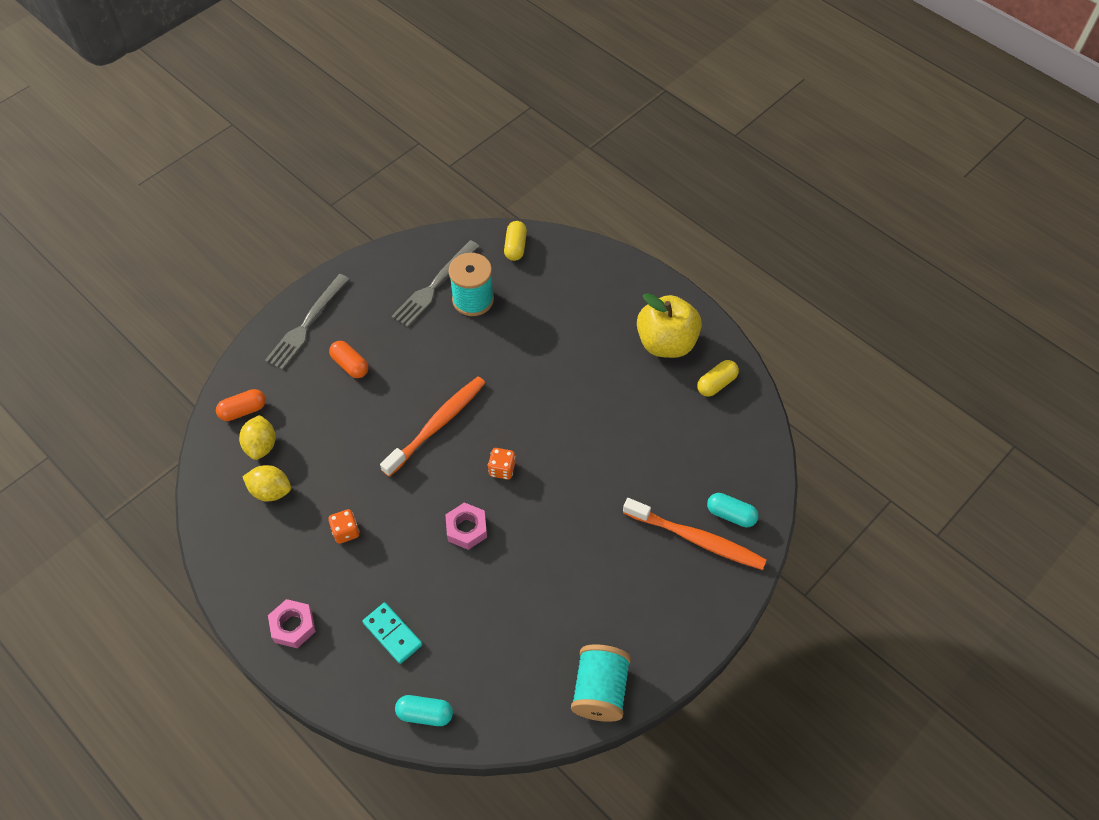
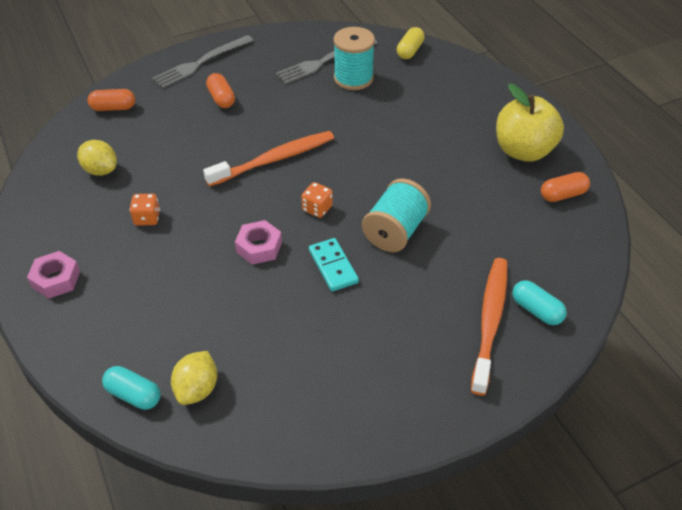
camera: 20 degrees right, 10 degrees down
(261, 446) = (113, 136): yellow lemon -> yellow lemon (197, 389)
(392, 634) = (142, 314): turquoise domino -> turquoise domino (333, 266)
(600, 690) = (324, 432): turquoise spool -> turquoise spool (395, 231)
(696, 539) = (490, 321): orange toothbrush -> orange toothbrush turned 120 degrees counterclockwise
(716, 384) = (563, 195): yellow capsule -> orange capsule

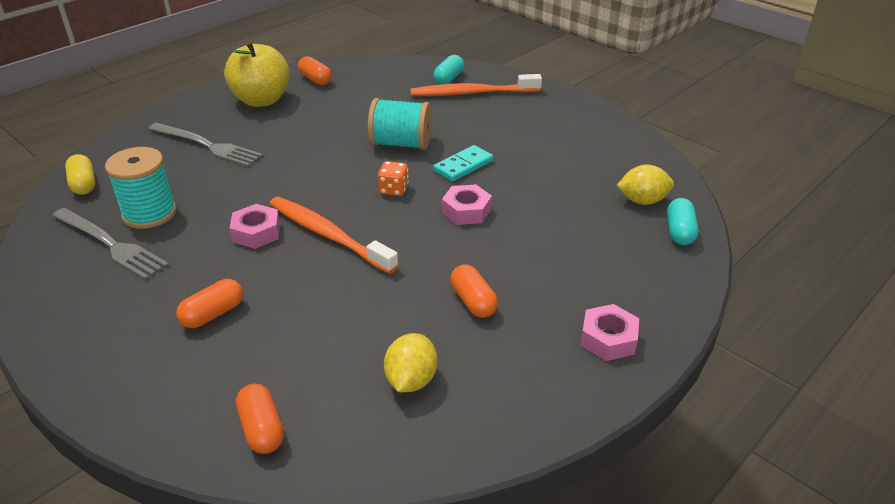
camera: 110 degrees left, 10 degrees down
(147, 218) = (473, 301): orange dice -> orange capsule
(201, 63) = (118, 366): grey fork -> grey fork (207, 145)
(299, 125) = (256, 232): none -> pink nut
(410, 51) = (83, 184): yellow capsule -> yellow capsule turned 60 degrees clockwise

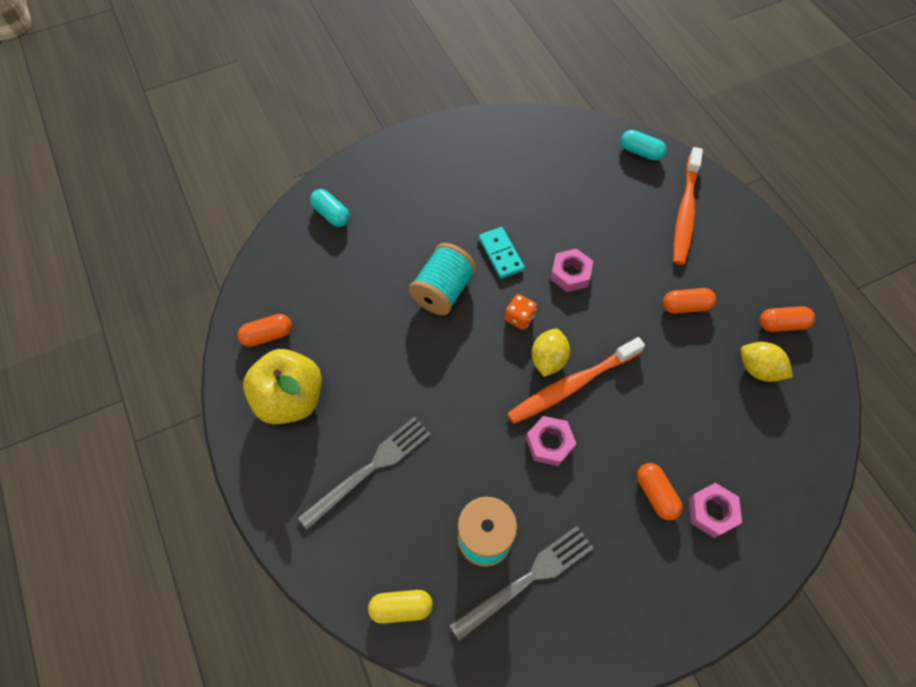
camera: 70 degrees left, 25 degrees up
(262, 429) = (788, 475): orange capsule -> orange capsule (782, 324)
(472, 93) = (372, 205): orange toothbrush -> orange toothbrush (685, 212)
(608, 339) = (742, 242): pink nut -> pink nut (712, 512)
(642, 201) = (596, 156): yellow lemon -> yellow lemon (548, 360)

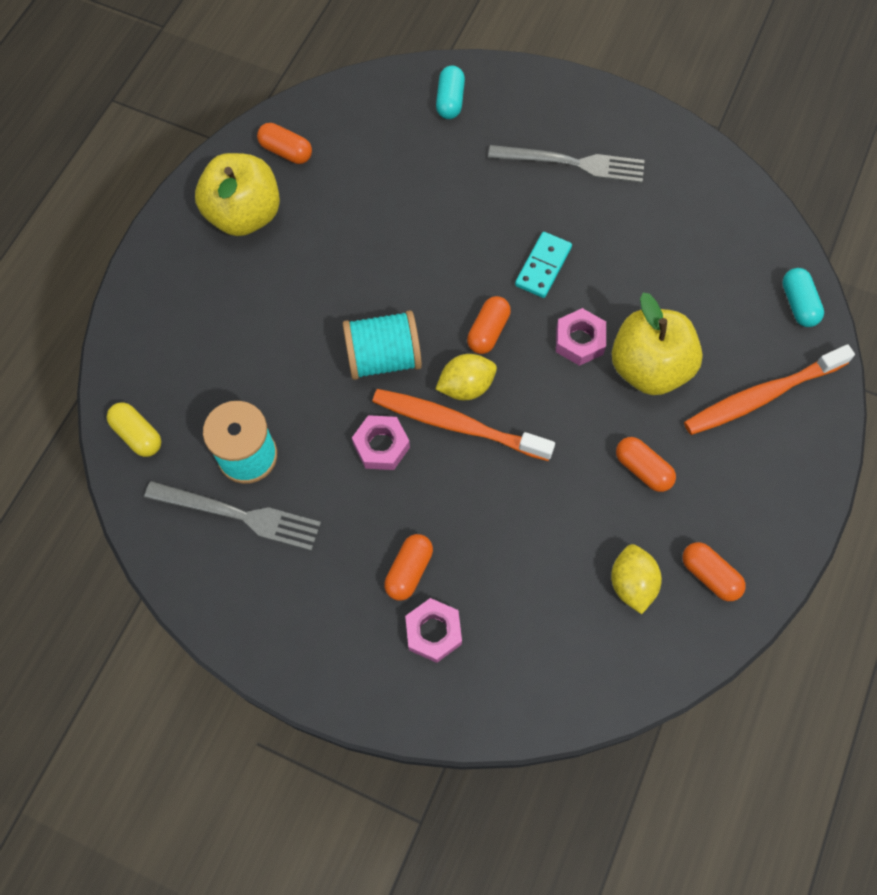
camera: 50 degrees right, 5 degrees up
(370, 469) = (234, 322): grey fork -> grey fork (572, 163)
(443, 291) = (456, 249): turquoise spool -> turquoise spool (383, 358)
(519, 318) = (488, 331): orange dice -> orange capsule
(620, 252) = (649, 367): none -> yellow apple

